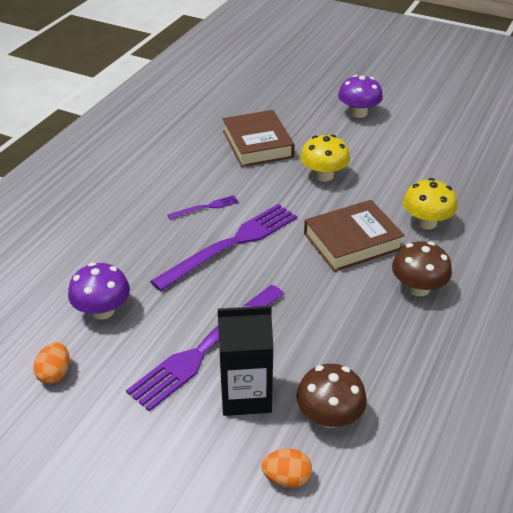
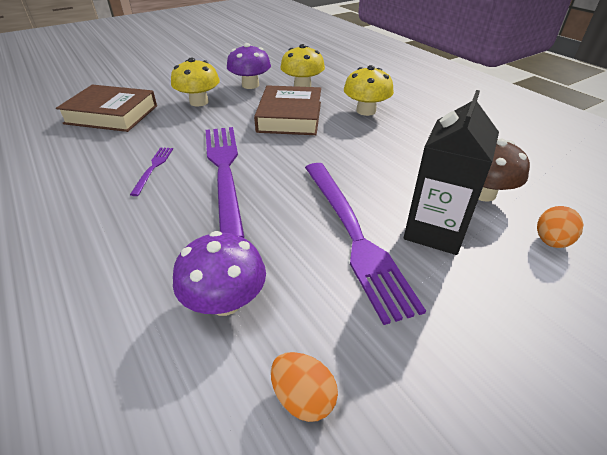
camera: 60 degrees left, 0 degrees up
(358, 113) = (151, 67): purple mushroom -> purple mushroom (250, 85)
(418, 288) = (366, 111): brown mushroom -> yellow mushroom

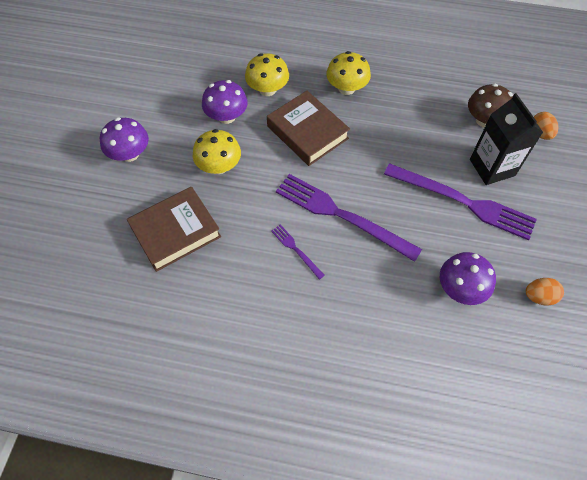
camera: 45 degrees left, 20 degrees up
(165, 74) = (130, 154): none -> purple mushroom

